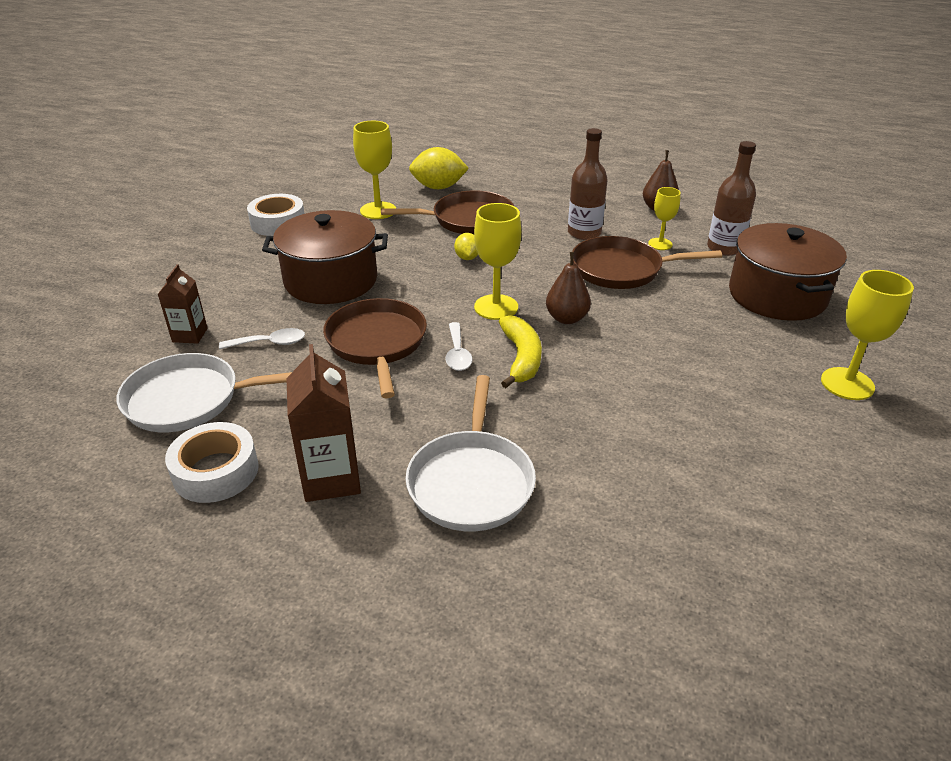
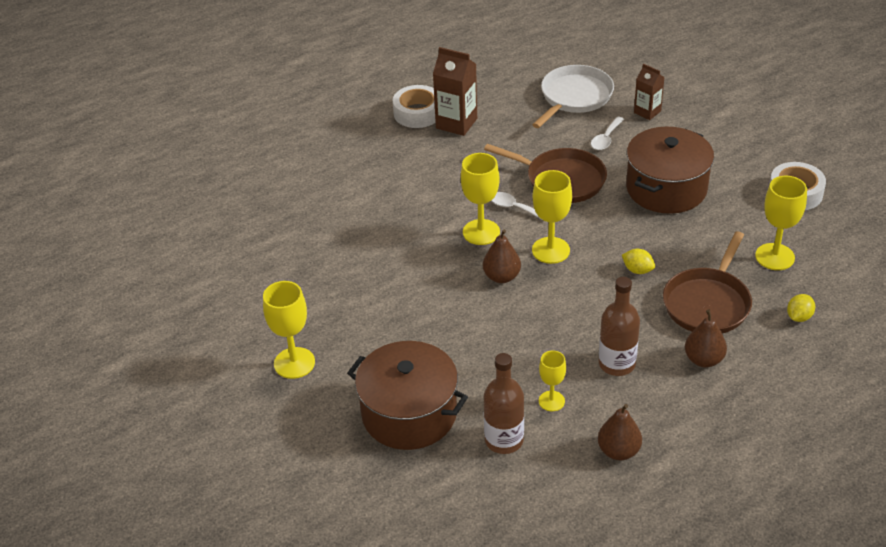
camera: 130 degrees right, 5 degrees up
(216, 471) = (502, 92): white tape -> white tape (417, 113)
(438, 187) = (799, 317): yellow lemon -> yellow lemon, size x0.55
(471, 482) = (402, 164): white pan -> none
(521, 358) = (481, 232): yellow banana -> yellow goblet
(530, 205) = (703, 359): none -> brown pear
(621, 269) = (535, 347): brown pan -> none

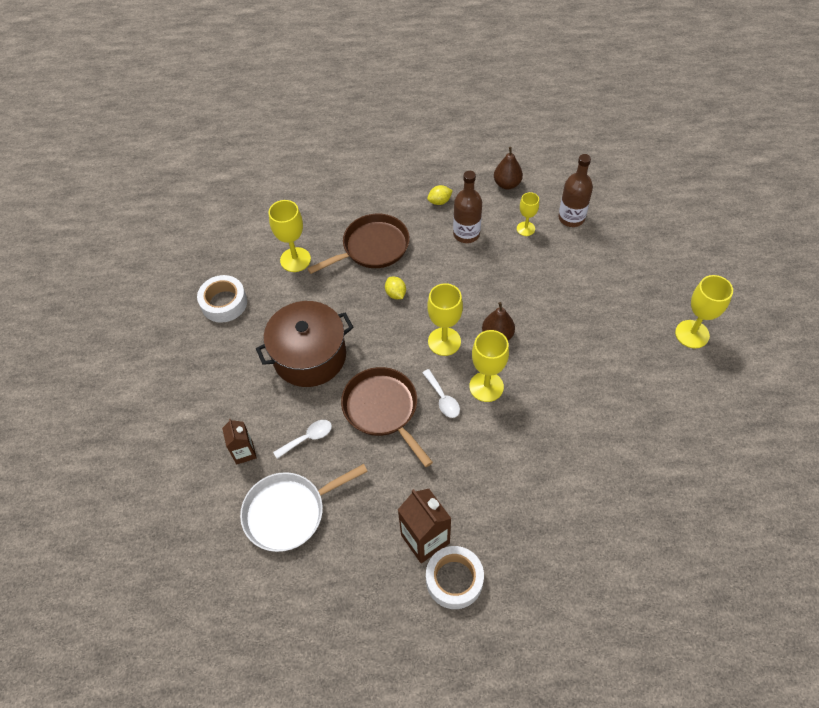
camera: 150 degrees left, 15 degrees up
(409, 414) = (623, 260): brown pot -> none
(703, 359) = (411, 213): brown pear -> none
(799, 317) = (326, 213): yellow lemon -> yellow lemon (439, 201)

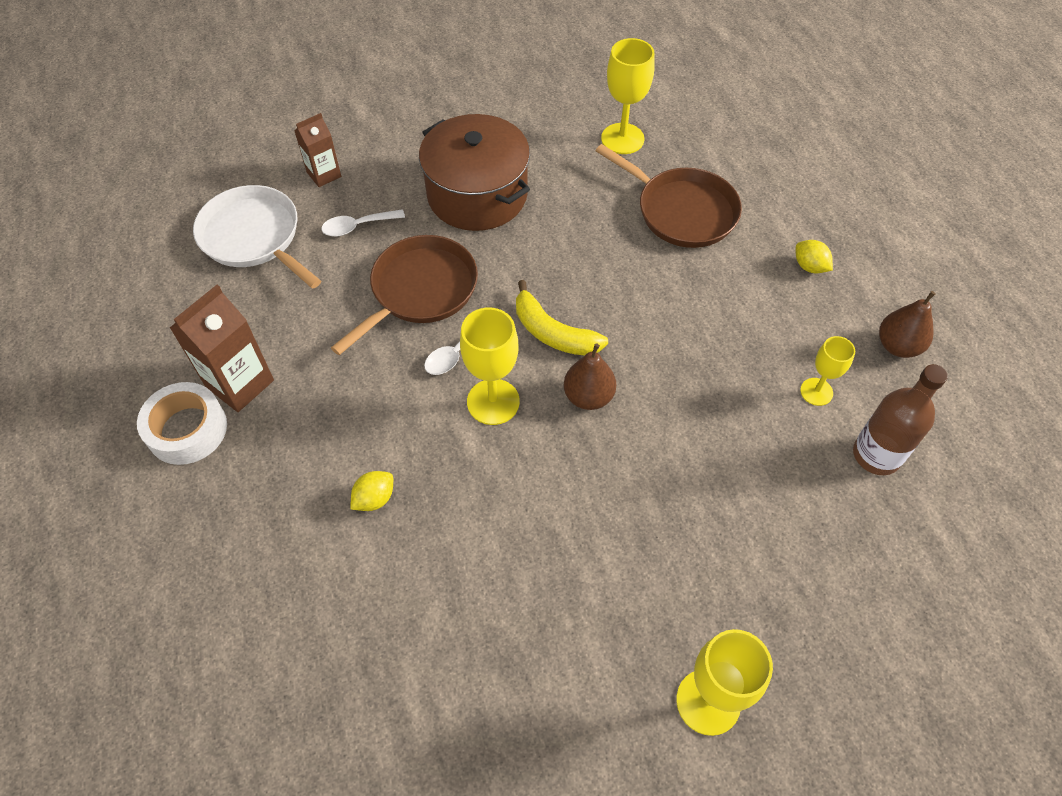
camera: 70 degrees right, 0 degrees up
(224, 303) = (526, 94): white tape -> none
(308, 438) = (357, 226): white spoon -> white spoon turned 120 degrees clockwise
(395, 294) = (613, 257): yellow lemon -> yellow lemon (374, 498)
(444, 341) = (553, 333): yellow goblet -> yellow banana
(466, 234) = (763, 315): brown bottle -> none

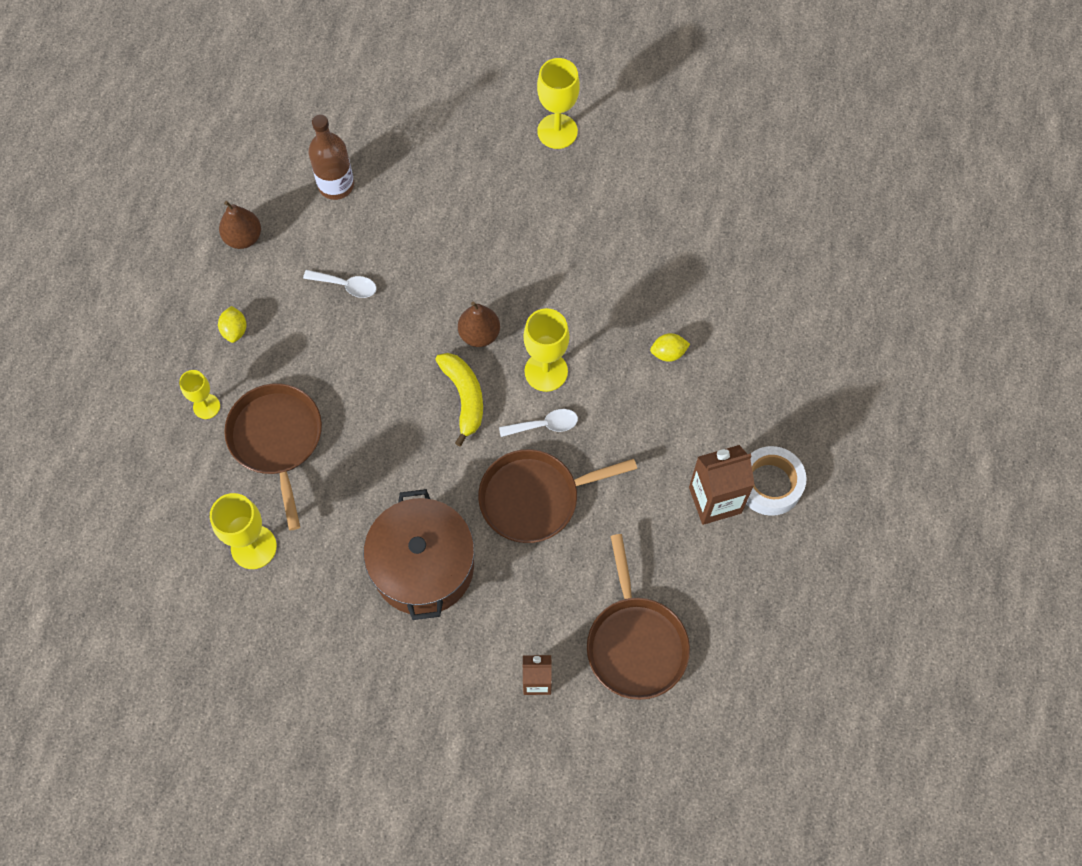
camera: 145 degrees left, 10 degrees up
(253, 237) = (635, 644): white pan -> brown pan
(357, 226) = (543, 598): white spoon -> white spoon (346, 286)
(816, 392) = (329, 243): yellow goblet -> yellow goblet (206, 406)

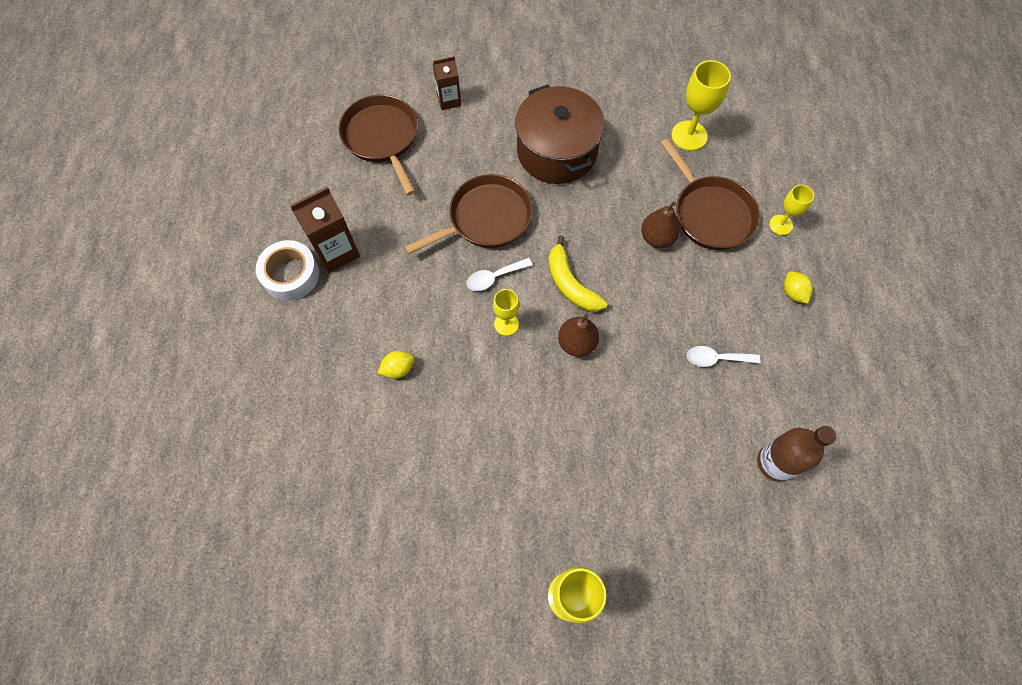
camera: 165 degrees right, 0 degrees up
(243, 237) = (834, 382): brown pear -> brown pear (657, 238)
(546, 371) = (506, 324): yellow goblet -> yellow goblet, size x0.61

